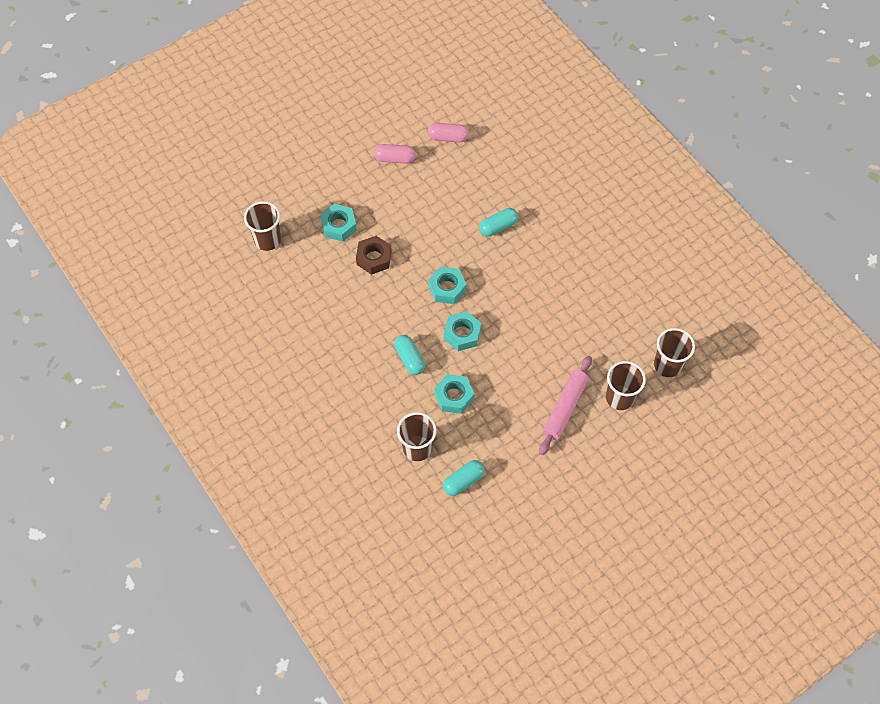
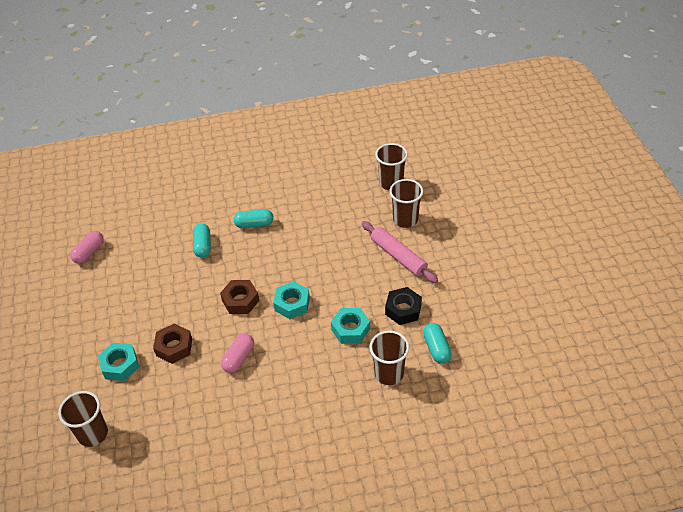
camera: 65 degrees left, 15 degrees down
(395, 158) = (80, 298): pink capsule -> pink capsule (238, 358)
(410, 358) = (295, 351): turquoise capsule -> turquoise capsule (254, 224)
(447, 288) = (240, 300): turquoise nut -> brown nut
(497, 435) = (403, 310): none -> black nut

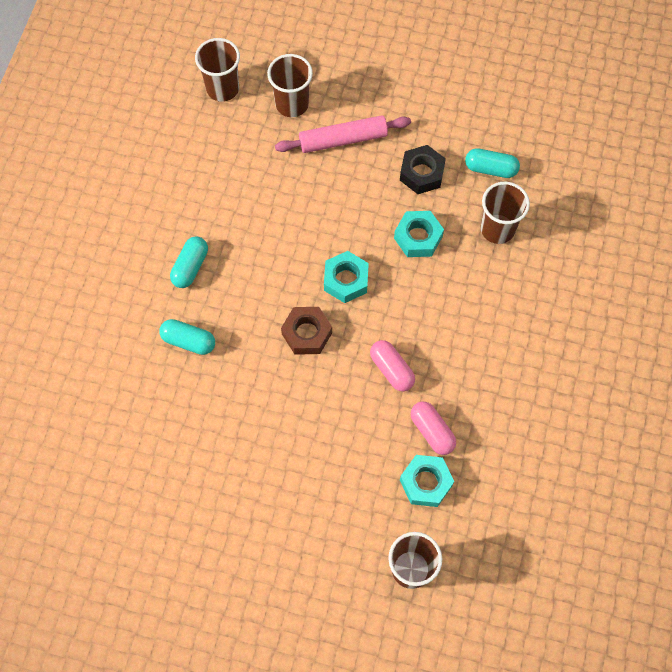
camera: 65 degrees left, 20 degrees up
(89, 252) = (108, 485): pink capsule -> pink capsule (432, 431)
(120, 365) = (326, 506): turquoise nut -> turquoise nut (426, 483)
(174, 347) = (334, 434): brown nut -> none

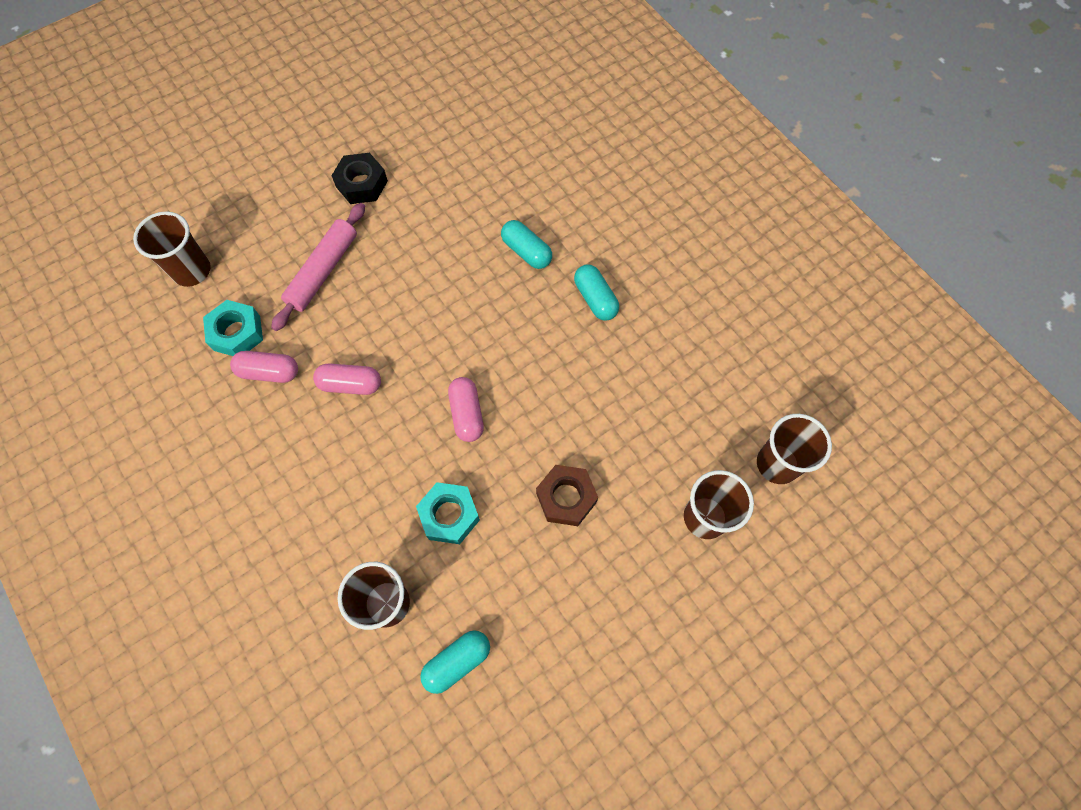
camera: 130 degrees right, 0 degrees up
(188, 341) = (526, 251): turquoise capsule -> turquoise capsule turned 75 degrees clockwise
(306, 333) = (448, 343): brown nut -> brown nut (566, 498)
(343, 140) = (620, 534): pink rolling pin -> pink rolling pin (323, 271)
(346, 280) = (467, 414): turquoise nut -> pink capsule
(422, 173) = (514, 581): black nut -> black nut (362, 184)

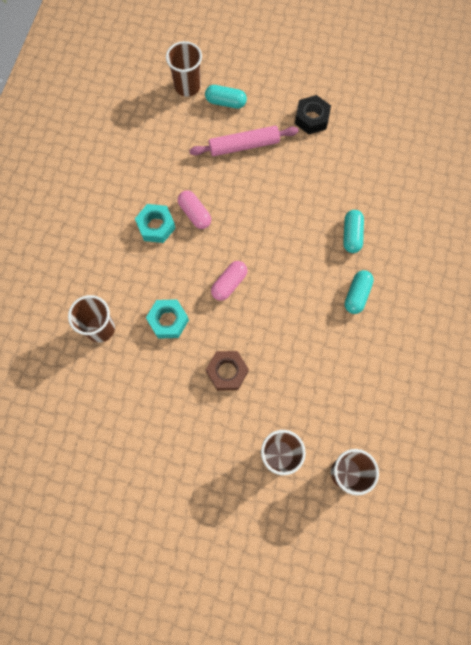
camera: 50 degrees right, 5 degrees up
(237, 333) = (174, 137): turquoise nut -> turquoise nut (156, 226)
(269, 372) = (167, 170): pink capsule -> none
(457, 662) = (99, 386): turquoise capsule -> turquoise capsule (225, 102)

